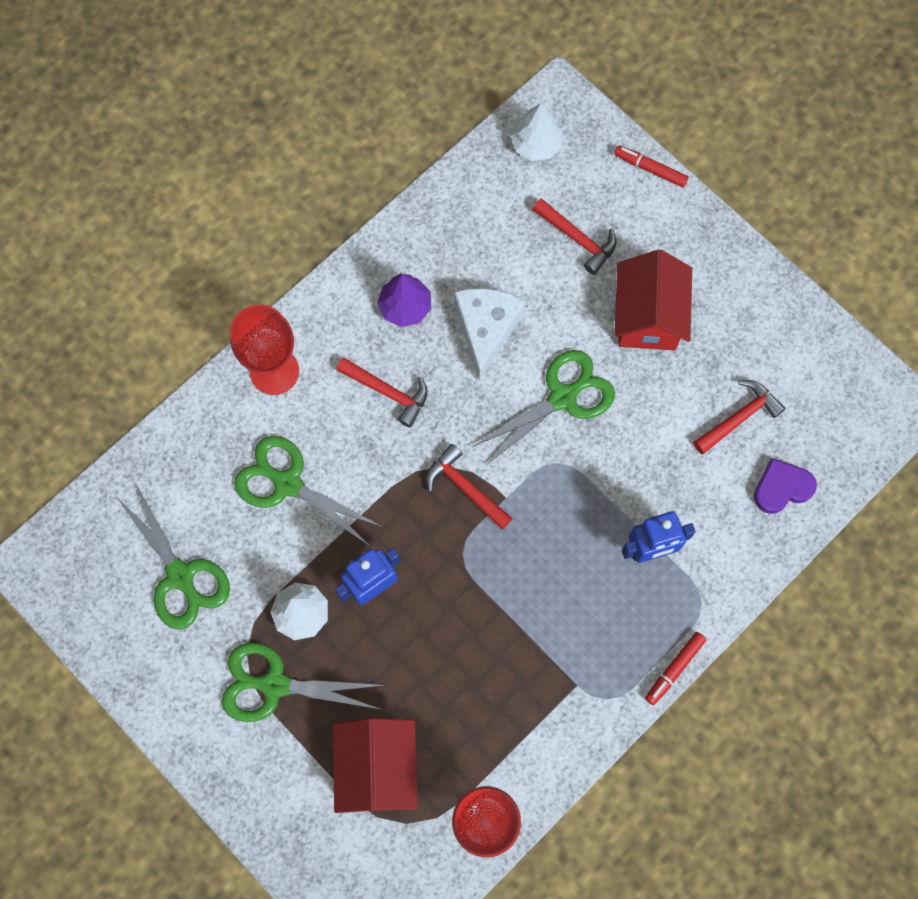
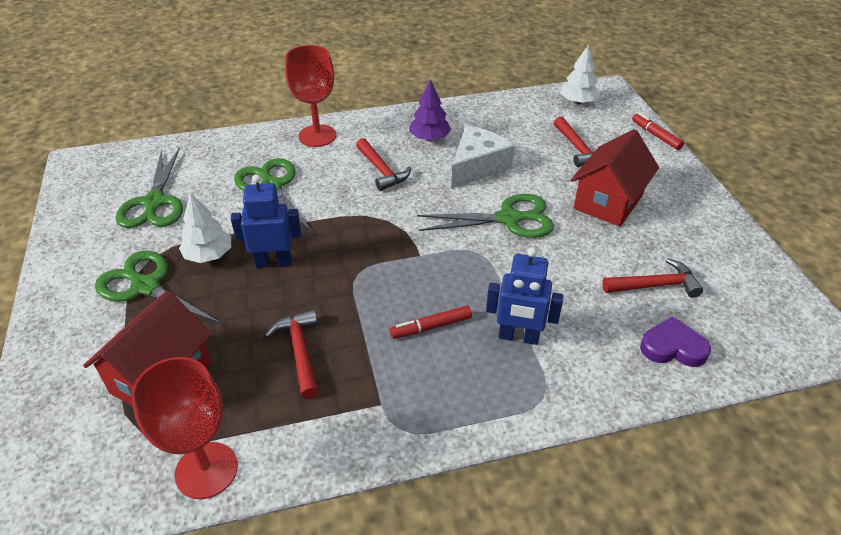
camera: 30 degrees right, 30 degrees down
(465, 487) = (393, 237): red hammer -> red hammer (300, 351)
(674, 669) = (483, 437): red marker -> red marker (431, 327)

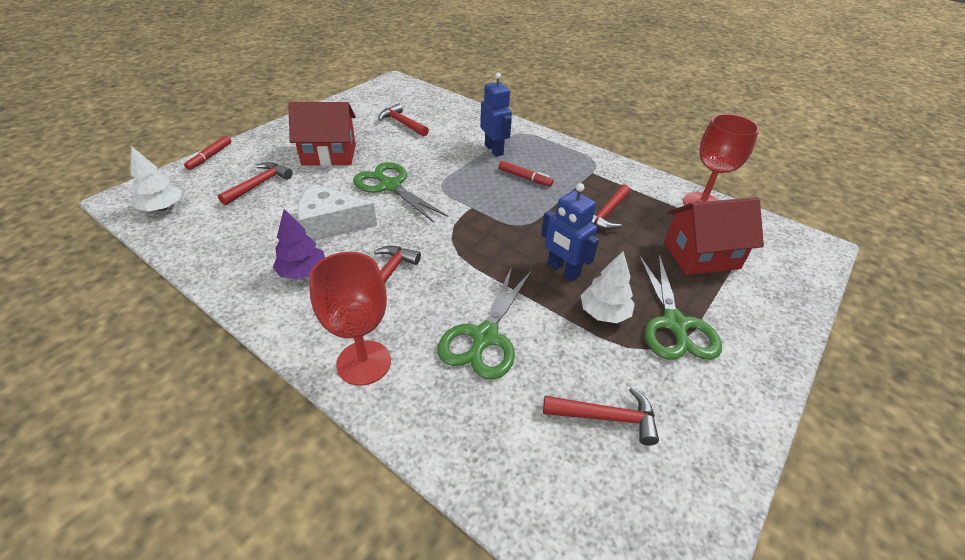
camera: 130 degrees left, 0 degrees up
(154, 202) = (606, 417): green scissors -> red hammer
(673, 347) = (445, 111): purple heart -> none

